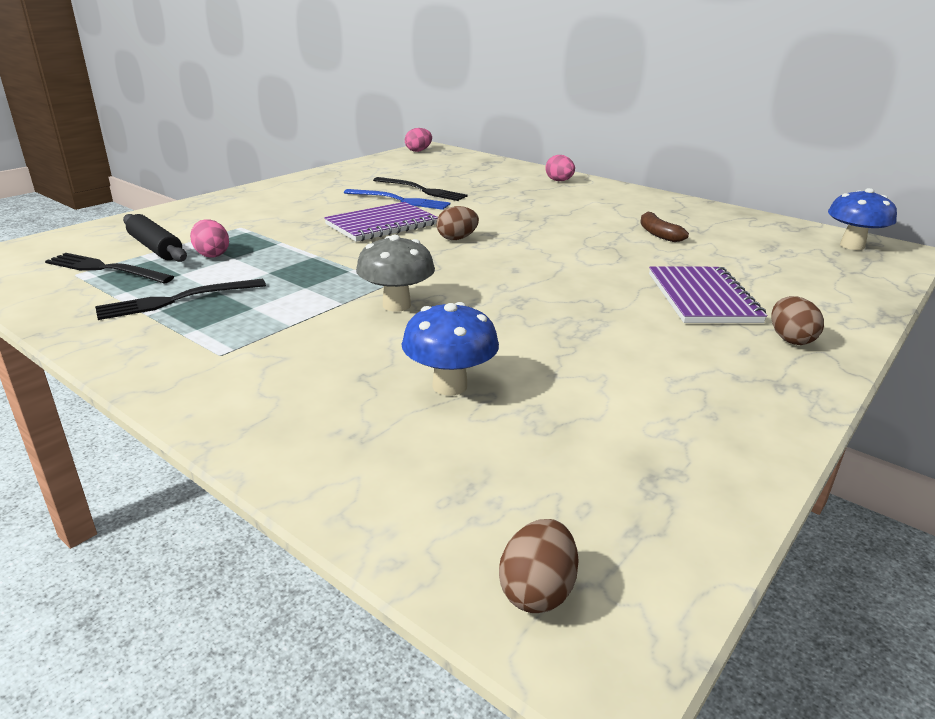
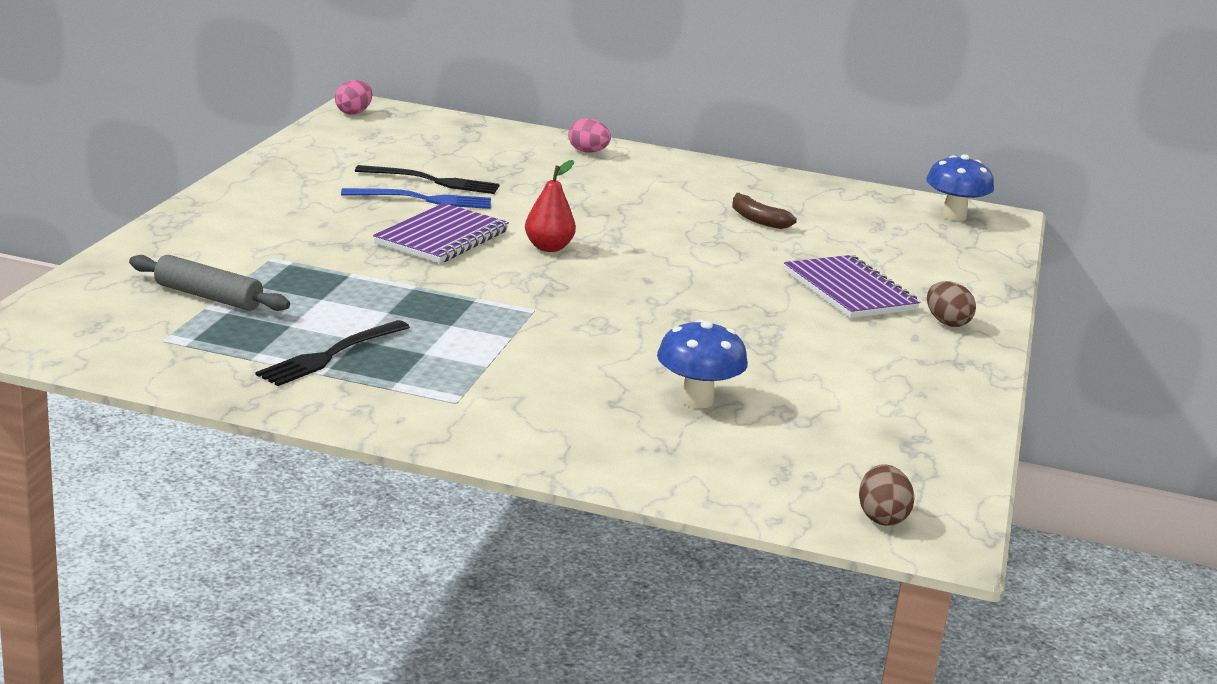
camera: 25 degrees left, 5 degrees down
(105, 269) = (189, 329): black fork -> none
(155, 248) = (208, 297): black rolling pin -> grey rolling pin
(212, 255) = (291, 298): pink egg -> none
(396, 305) = (568, 333): grey mushroom -> none
(457, 238) = (548, 248): brown egg -> red pear

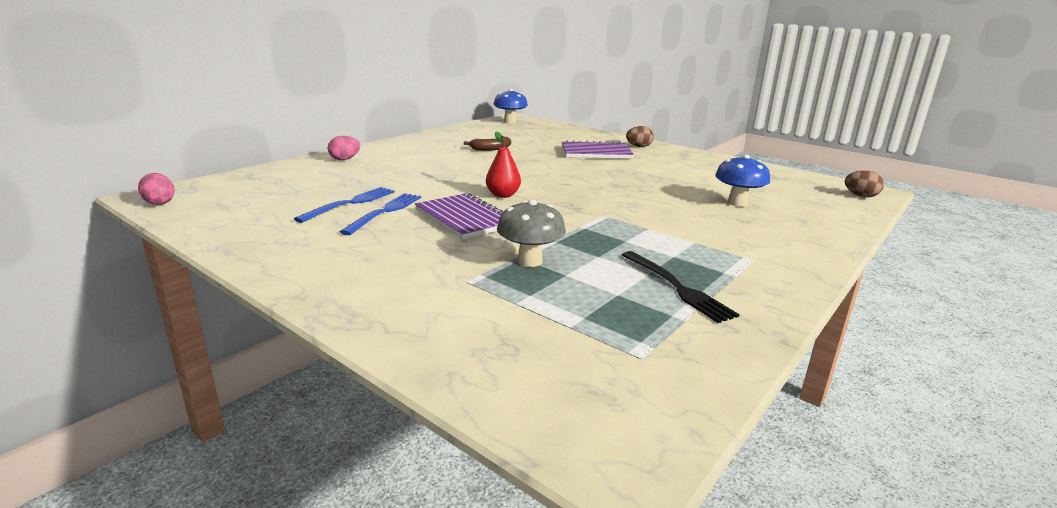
camera: 65 degrees left, 0 degrees up
(208, 297) = (544, 321): grey rolling pin -> none
(344, 280) = (530, 261): none -> grey mushroom
(433, 181) = (350, 203): black fork -> blue fork

